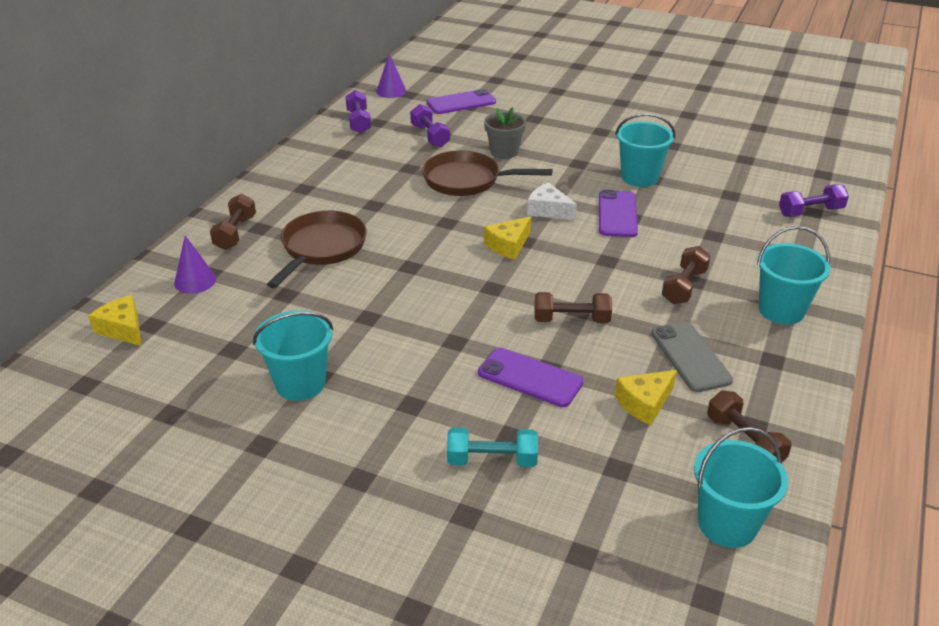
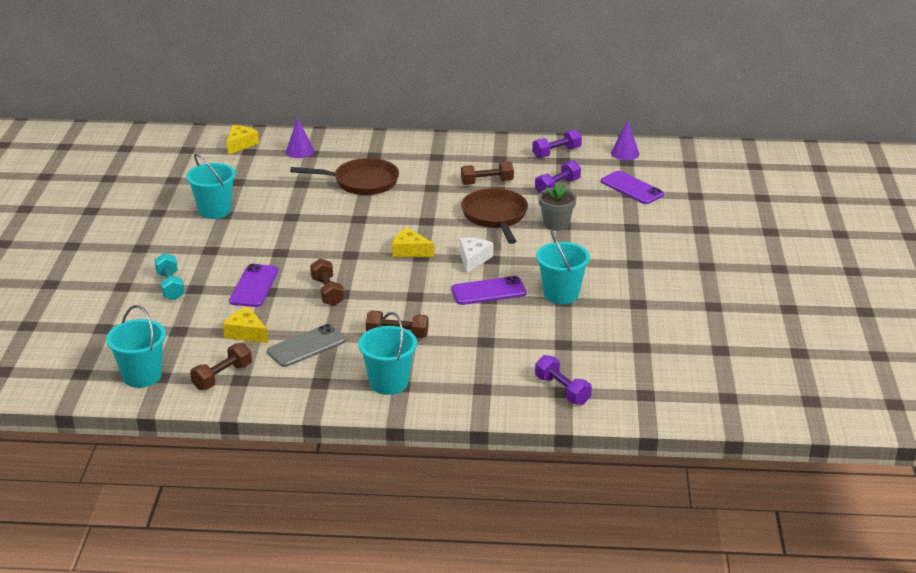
camera: 70 degrees right, 5 degrees down
(235, 233) = (362, 149): brown dumbbell -> brown dumbbell (487, 182)

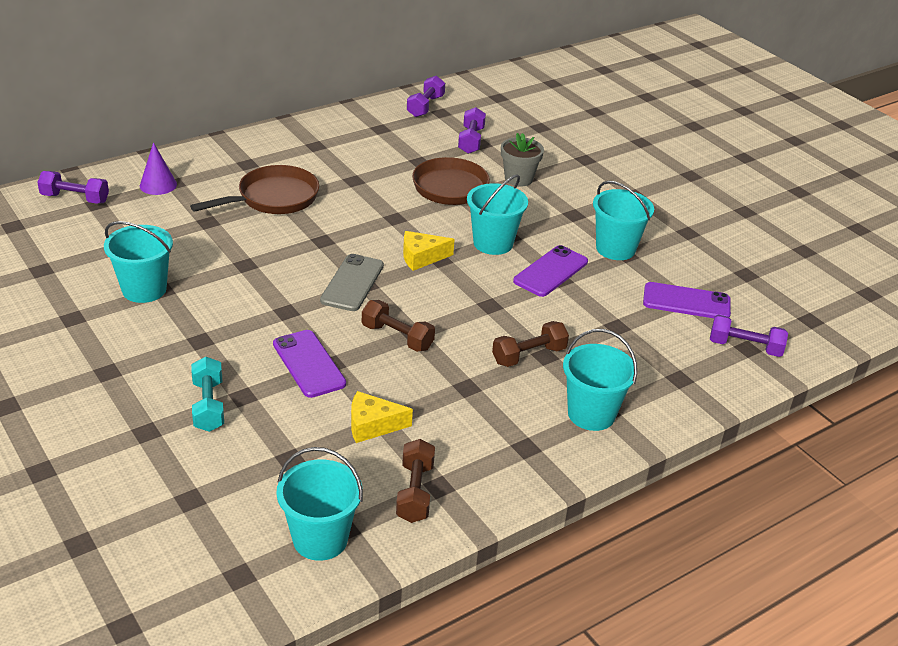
camera: 40 degrees left, 5 degrees up
(170, 286) = (208, 406): turquoise dumbbell -> turquoise dumbbell turned 45 degrees clockwise
(240, 144) = (75, 198): yellow cheese -> purple dumbbell
(306, 346) = (457, 411): grey phone -> grey phone (352, 283)
(473, 259) = (493, 243): white cheese -> turquoise bucket
(487, 182) = (400, 157): brown dumbbell -> none
(625, 153) = (486, 89): purple cone -> none
(632, 188) = (536, 121): purple phone -> purple phone (686, 302)

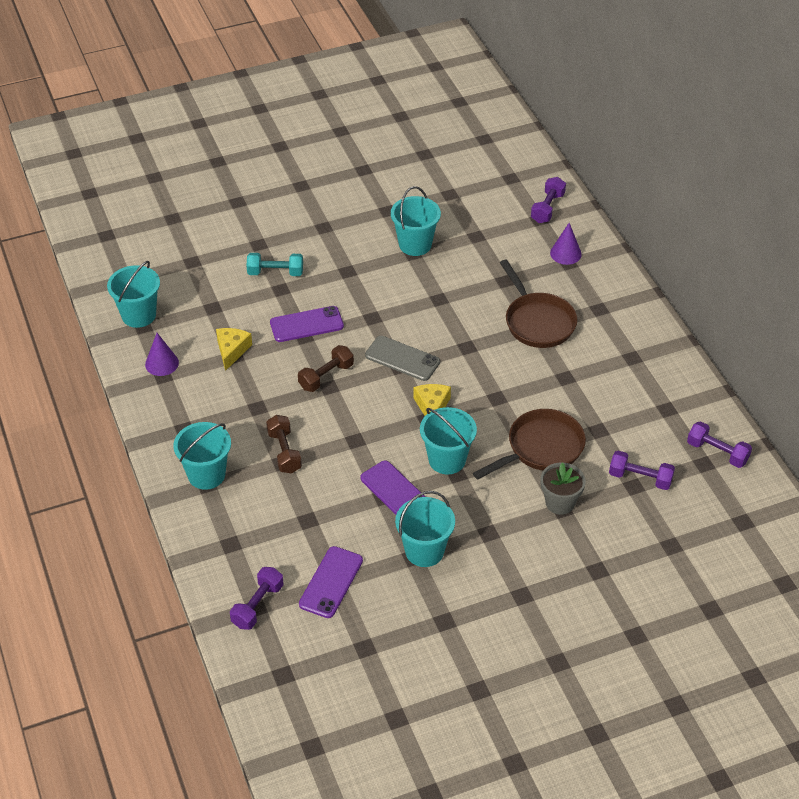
camera: 105 degrees right, 10 degrees up
(415, 492) = (162, 363): brown dumbbell -> purple cone

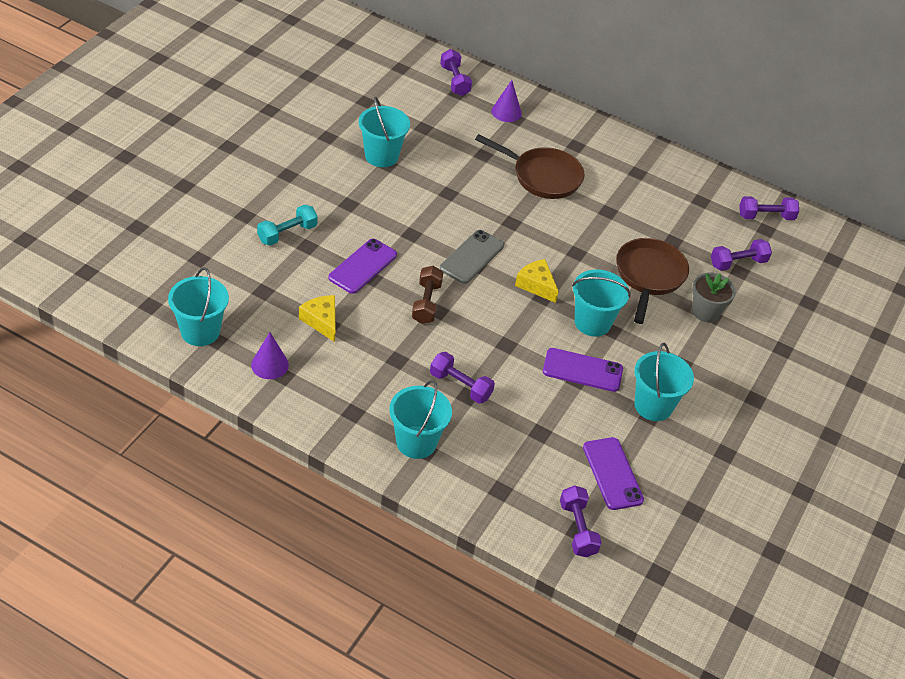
camera: 45 degrees left, 0 degrees up
(284, 452) = (460, 386): brown dumbbell -> purple dumbbell
(402, 359) = (472, 257): grey phone -> grey phone turned 45 degrees counterclockwise

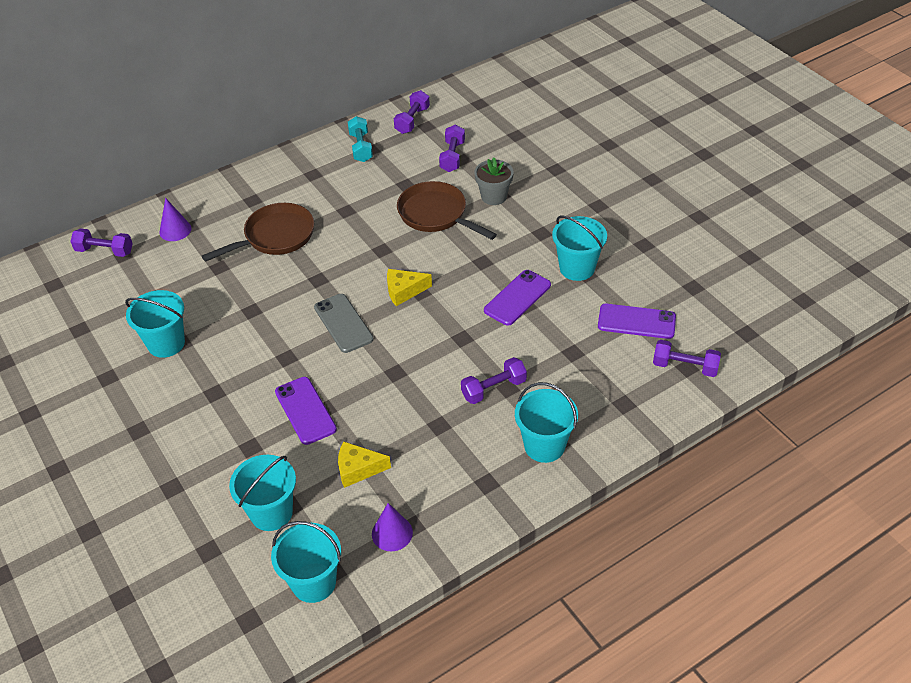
camera: 55 degrees left, 0 degrees up
(287, 233) = (222, 458): turquoise dumbbell -> turquoise dumbbell (361, 147)
(426, 303) = (381, 378): brown dumbbell -> none
(592, 322) = (467, 270): turquoise bucket -> turquoise bucket (271, 512)

